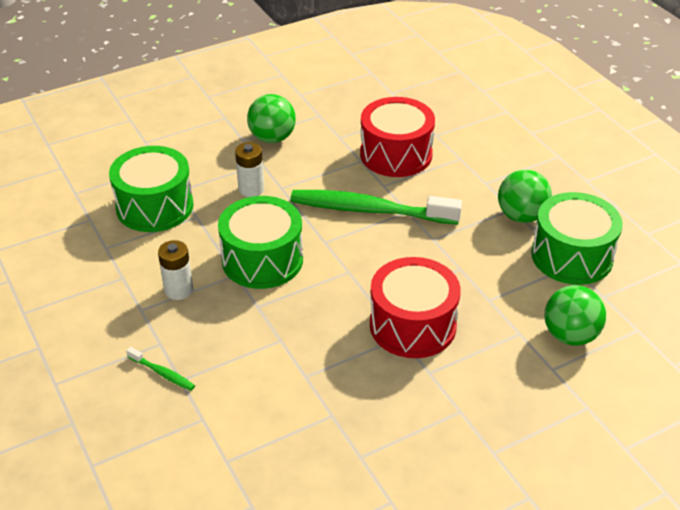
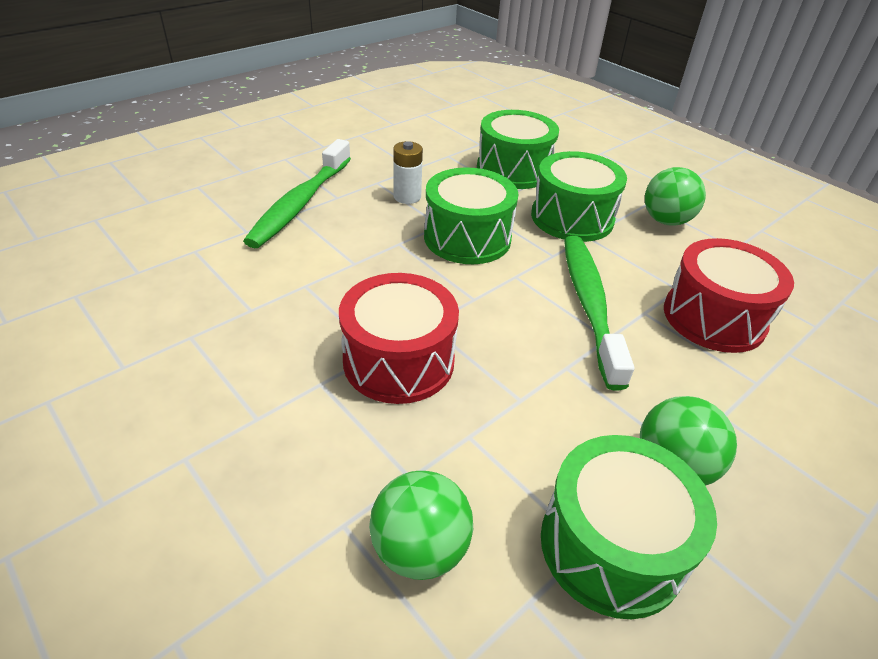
camera: 75 degrees right, 0 degrees up
(162, 373) = (300, 203): green toothbrush -> green toothbrush, size x2.43
(251, 189) = (572, 218): white battery -> green drum

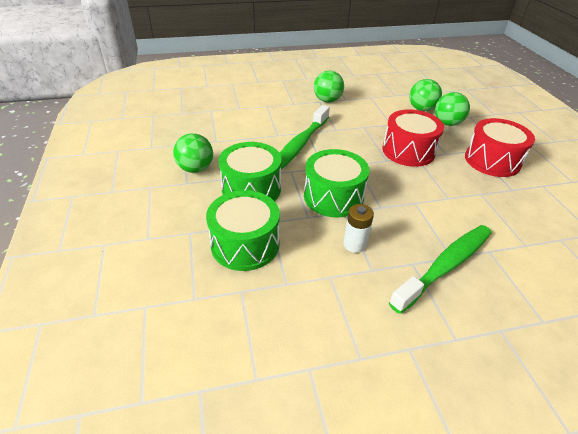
camera: 150 degrees left, 0 degrees up
(332, 504) = (447, 123): none -> green ball
(611, 546) = (364, 95): green drum -> none
(714, 317) = (249, 124): red drum -> red drum (492, 160)

